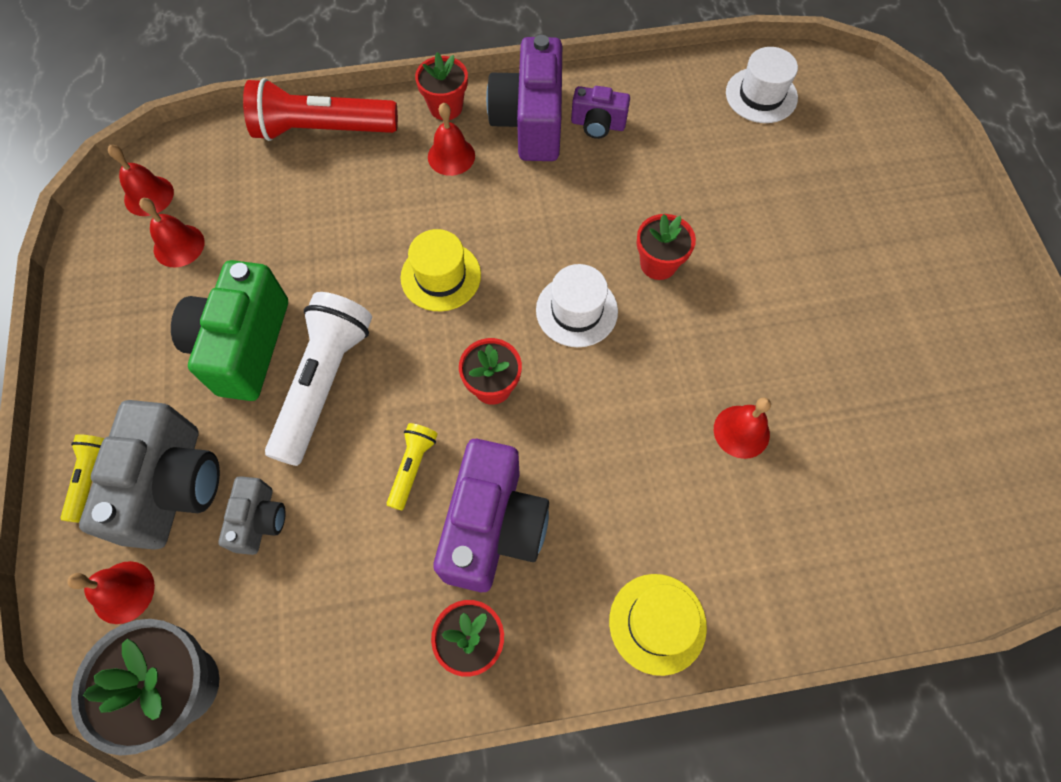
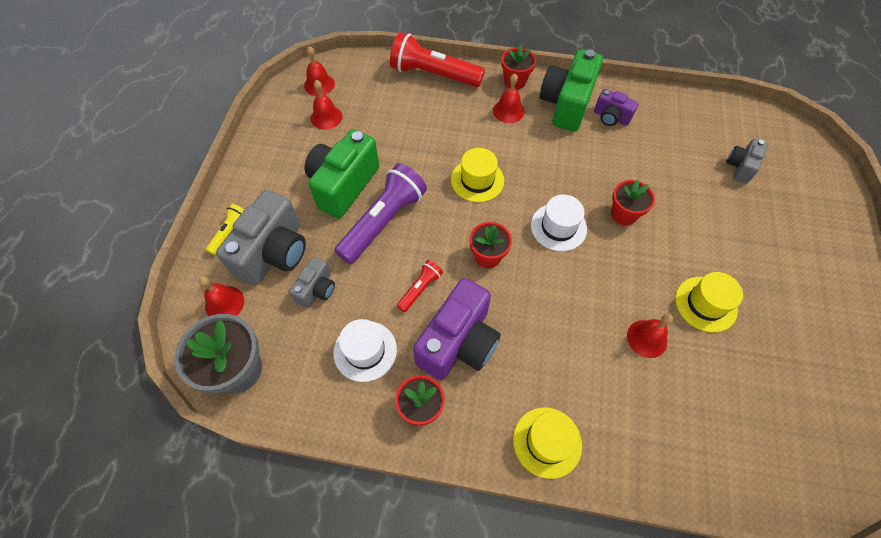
camera: 20 degrees right, 5 degrees down
(324, 383) = (383, 221): white flashlight -> purple flashlight
(412, 467) = (420, 289): yellow flashlight -> red flashlight
(530, 122) = (566, 104): purple camera -> green camera
(761, 95) = (731, 129): white hat -> white hat (365, 351)
(788, 148) = (740, 167): none -> grey camera
(801, 357) = (705, 304): none -> yellow hat

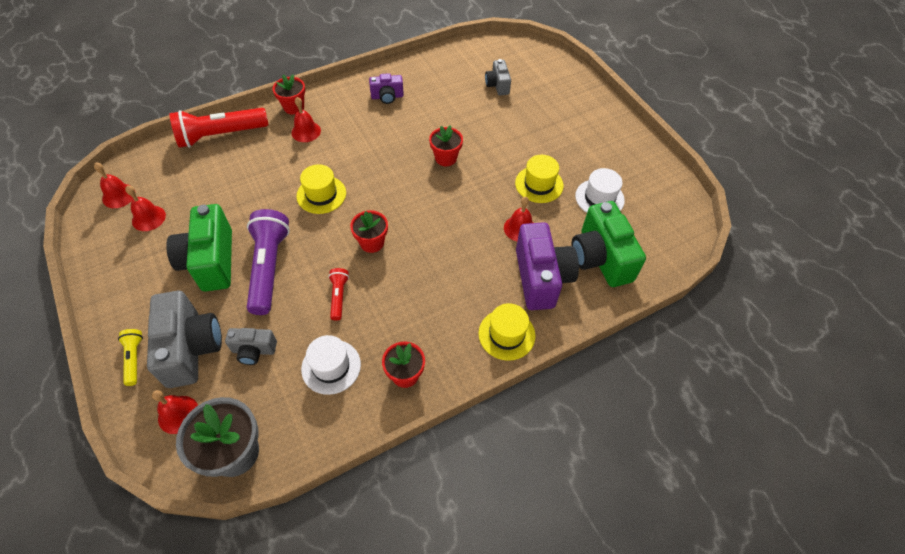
camera: 40 degrees left, 5 degrees down
(317, 289) = (254, 350): grey camera -> grey camera turned 105 degrees clockwise
(458, 342) = (397, 313): purple camera -> purple camera (541, 278)
(558, 227) = (407, 192): white hat -> white hat (599, 198)
(566, 104) = (347, 104): green camera -> green camera (600, 258)

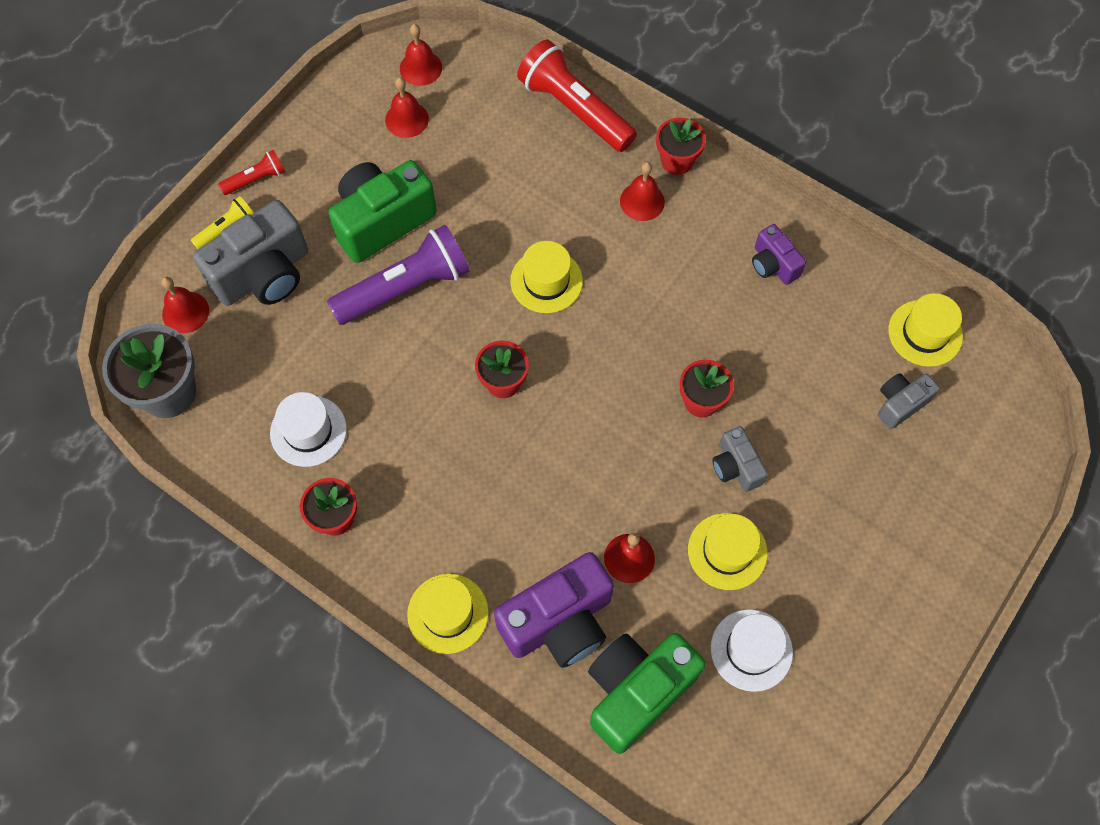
camera: 65 degrees right, 10 degrees up
(254, 350) = (290, 338): grey camera -> grey camera (735, 467)
(339, 296) = (404, 387): red flashlight -> red flashlight (256, 179)
(466, 61) = (925, 333): none -> yellow hat

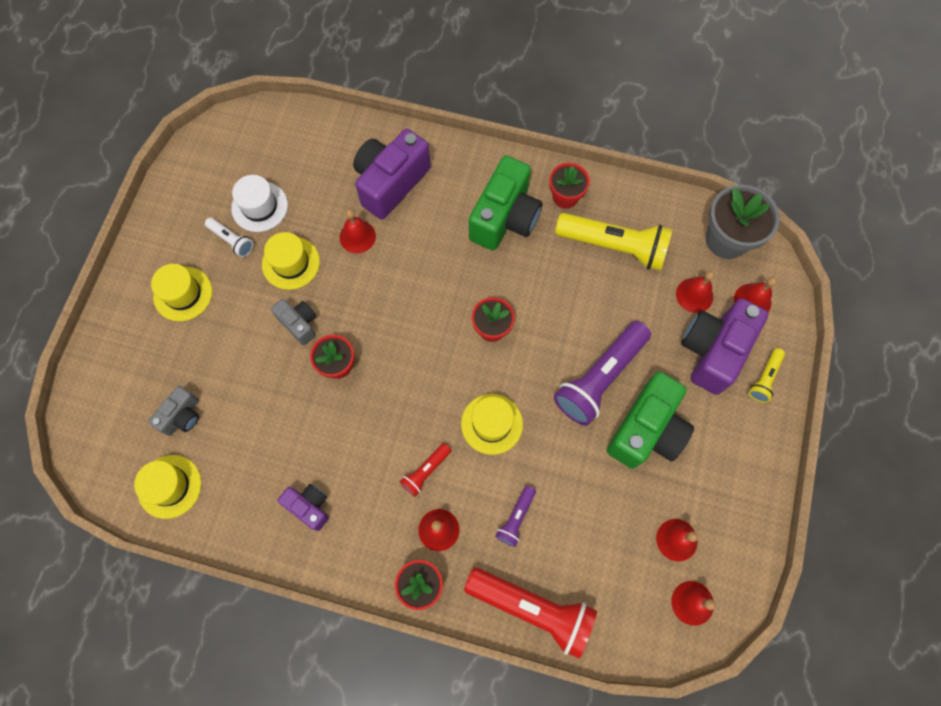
camera: 160 degrees right, 5 degrees up
(247, 341) = (694, 295): none -> red bell
(256, 179) = (769, 432): red flashlight -> red flashlight (425, 471)
(264, 274) = (713, 351): grey camera -> purple camera
(308, 431) = (614, 246): white hat -> yellow flashlight
(448, 613) = (464, 165): yellow hat -> yellow hat (183, 294)
(558, 186) = (516, 518): none -> purple flashlight
(636, 691) = (327, 160): green camera -> green camera (505, 218)
(800, 611) = (232, 240): none -> white flashlight

